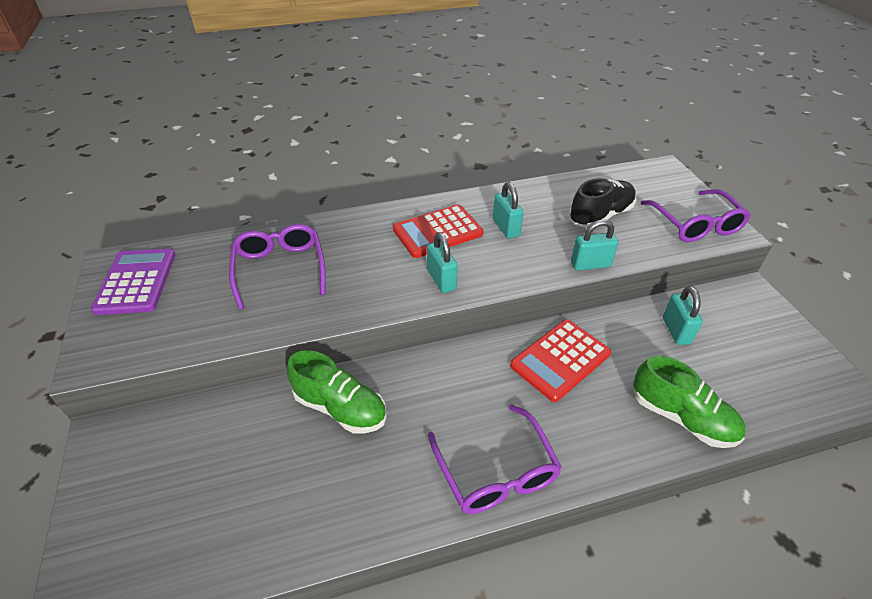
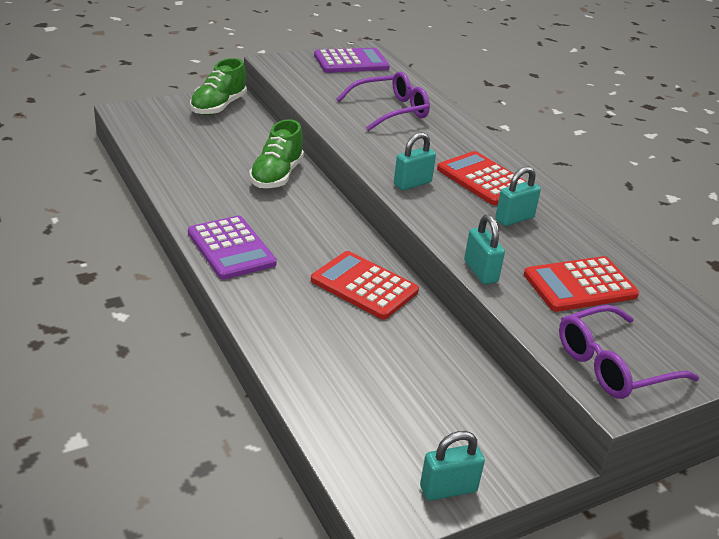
camera: 75 degrees right, 10 degrees down
(496, 471) = (231, 248): purple glasses -> purple calculator
(600, 216) = (580, 285): black shoe -> red calculator
(676, 330) = (439, 373): turquoise padlock -> turquoise padlock (448, 489)
(682, 417) = (312, 361): green shoe -> green shoe (218, 107)

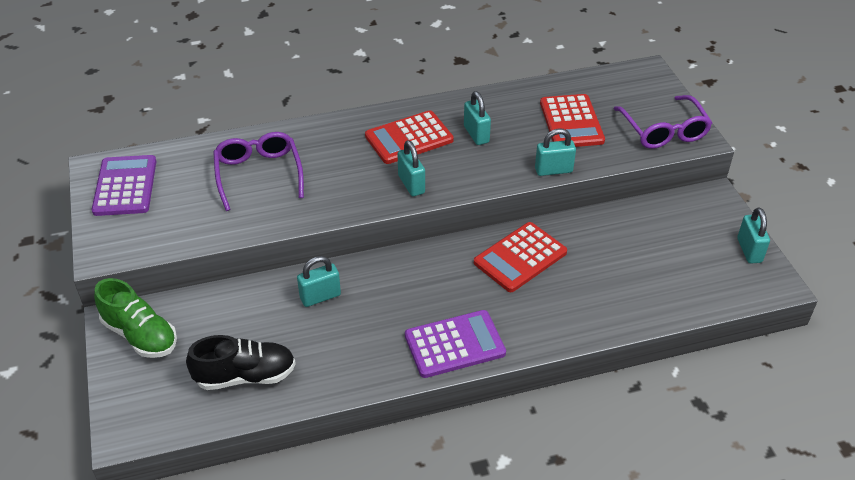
camera: 75 degrees left, 10 degrees up
(182, 150) = (245, 376): none -> black shoe
(276, 176) = (320, 297): green shoe -> turquoise padlock

